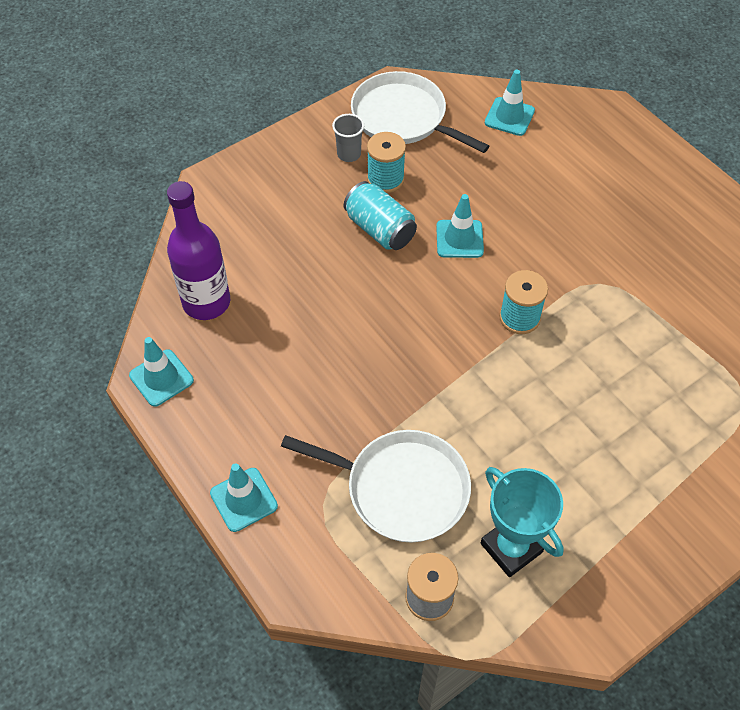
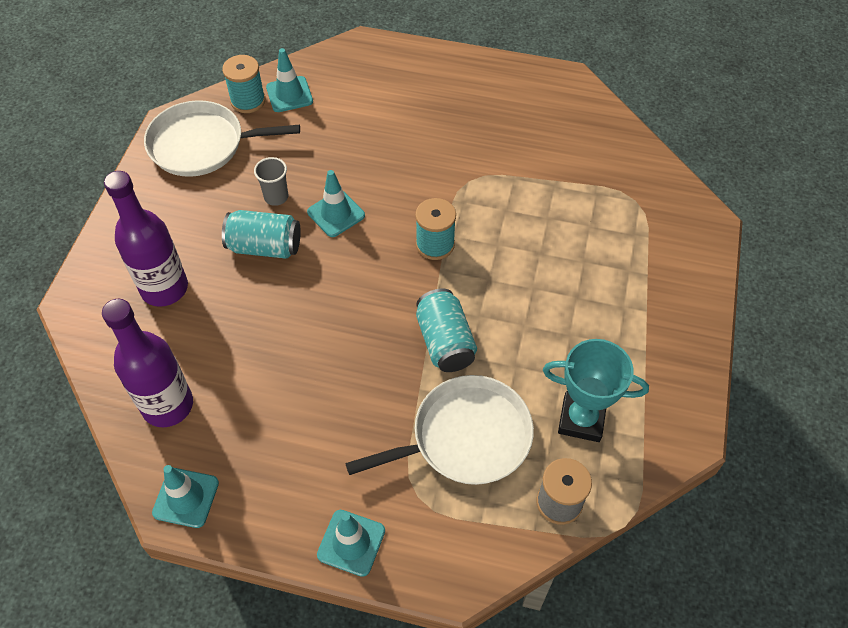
camera: 40 degrees left, 0 degrees up
(278, 213) = (164, 288): none -> purple bottle
(349, 154) = (182, 202): grey cup -> grey cup (276, 197)
(385, 179) = (233, 203): turquoise spool -> turquoise spool (248, 101)
(454, 402) = (445, 342): none -> turquoise can

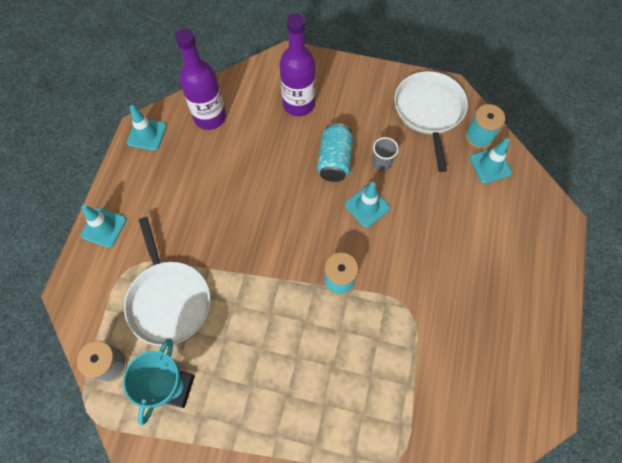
camera: 90 degrees right, 10 degrees up
(445, 342) = (248, 287): turquoise can -> none

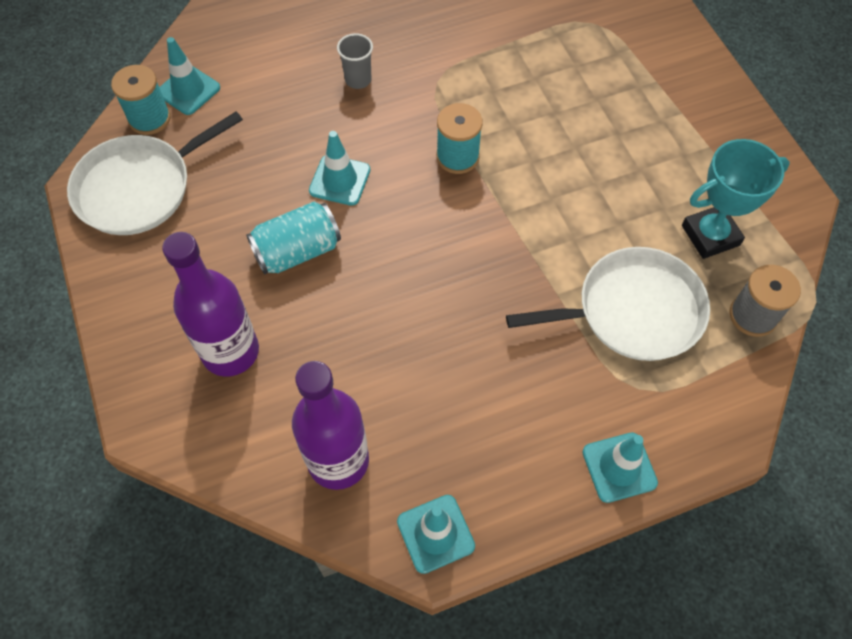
camera: 125 degrees left, 5 degrees down
(169, 300) = (632, 311): white pan -> white pan turned 45 degrees clockwise
(381, 164) = (265, 197): grey cup -> grey cup (358, 80)

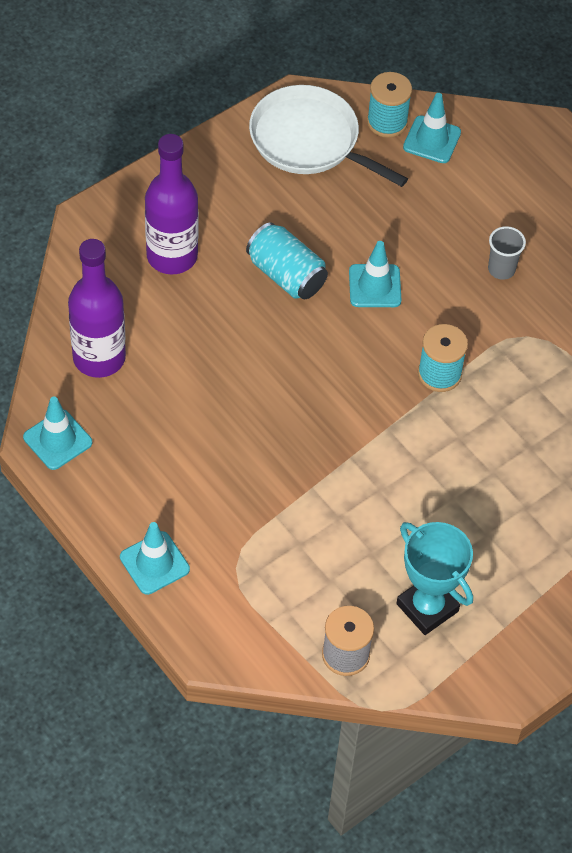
camera: 70 degrees right, 5 degrees down
(632, 311) = (315, 551): white pan -> none

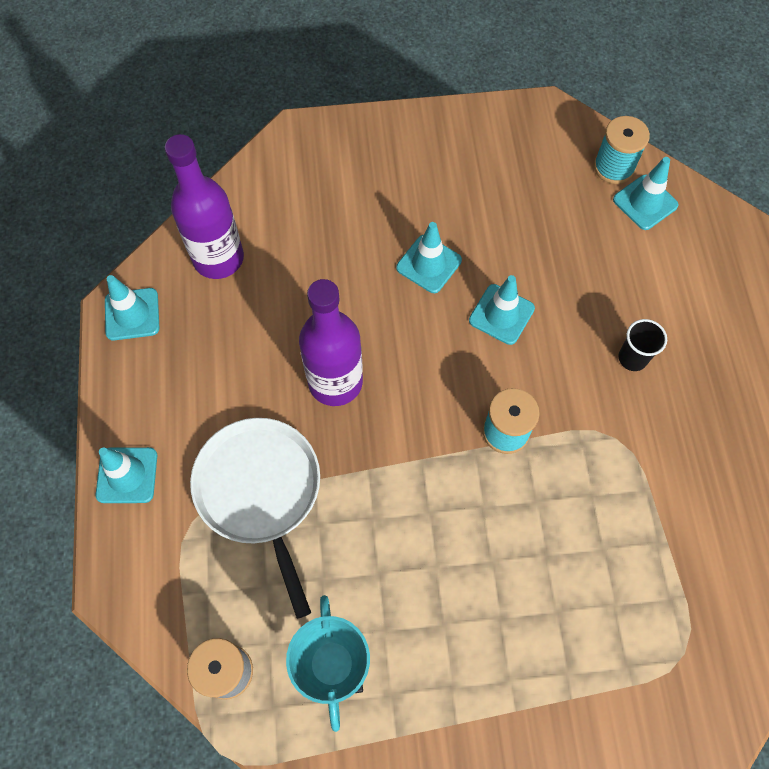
camera: 35 degrees right, 10 degrees up
(172, 256) = (342, 198): purple bottle -> purple bottle (335, 382)
(286, 275) = (429, 264): turquoise can -> turquoise traffic cone
(309, 140) = (532, 152): white pan -> white pan (260, 491)
(501, 269) = (632, 358): grey cup -> black cup

